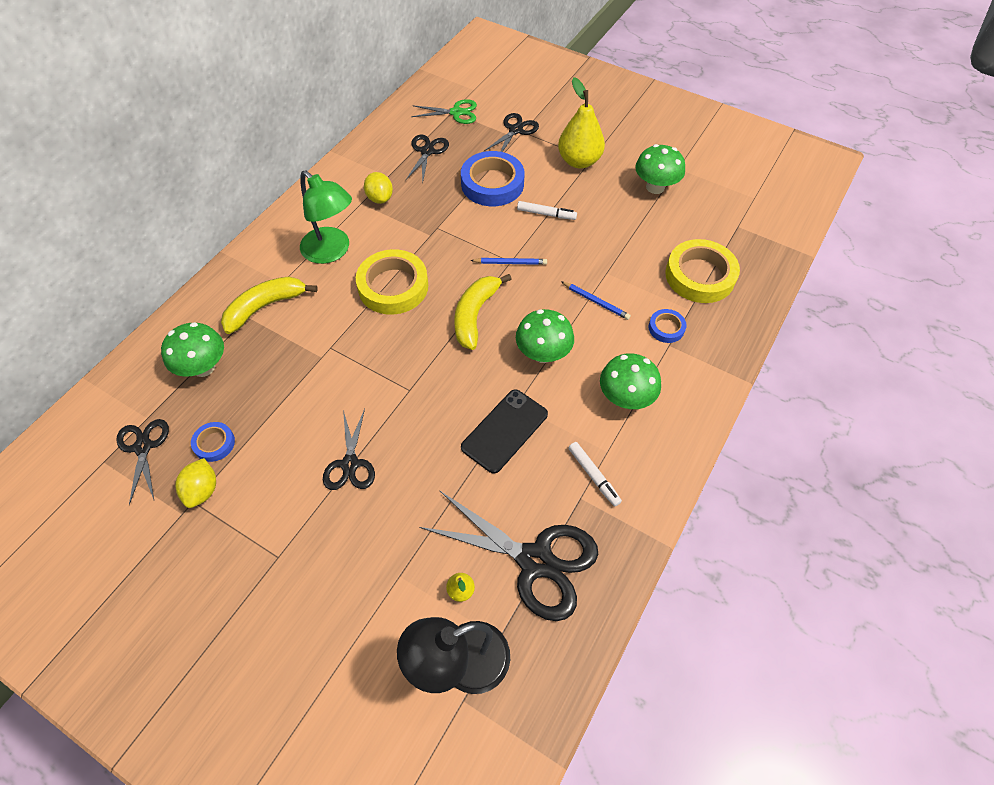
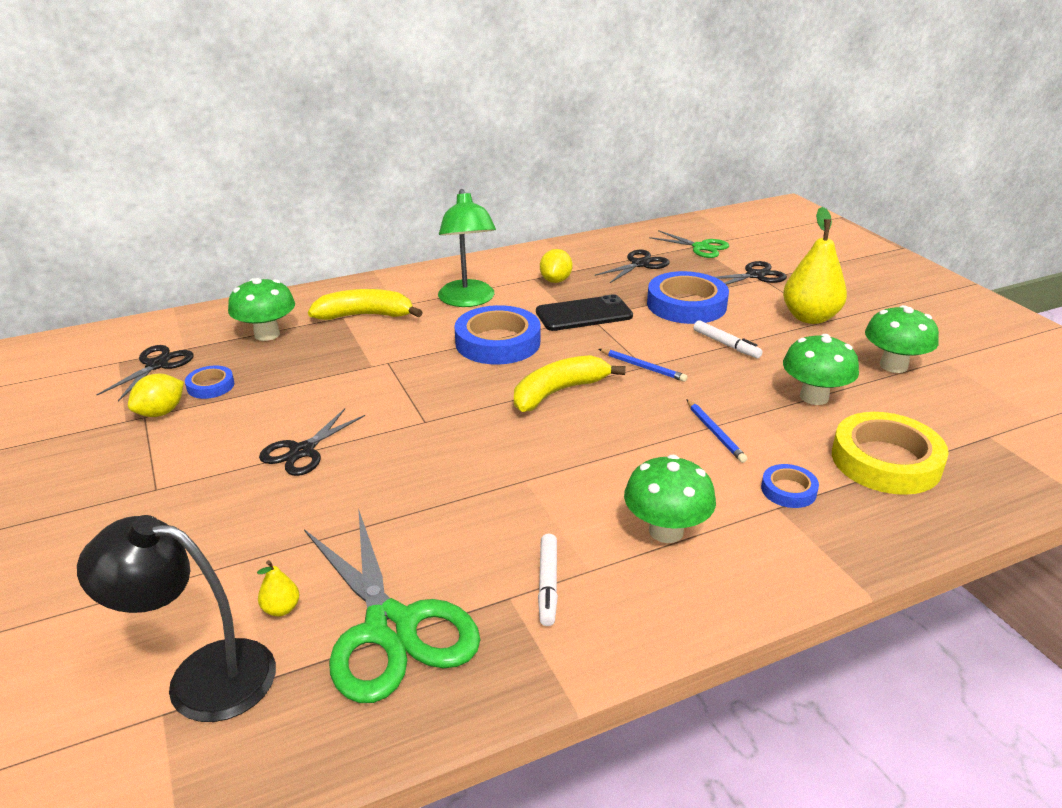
camera: 35 degrees right, 25 degrees down
(393, 286) = (498, 342): yellow tape -> blue tape
(504, 431) = (486, 495): black phone -> black phone (584, 314)
(535, 561) = (390, 627): black scissors -> green scissors
(543, 354) = (602, 451): green mushroom -> green mushroom (814, 397)

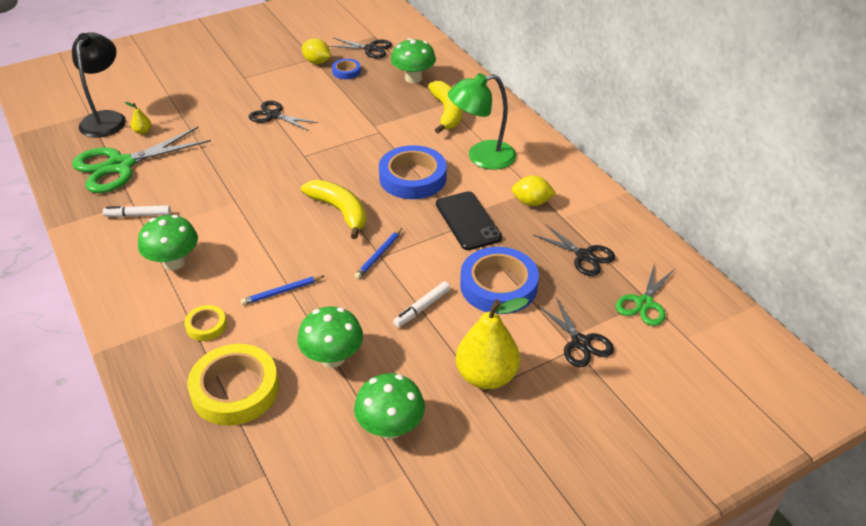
camera: 85 degrees right, 10 degrees up
(788, 490) = (206, 326): blue tape -> yellow tape

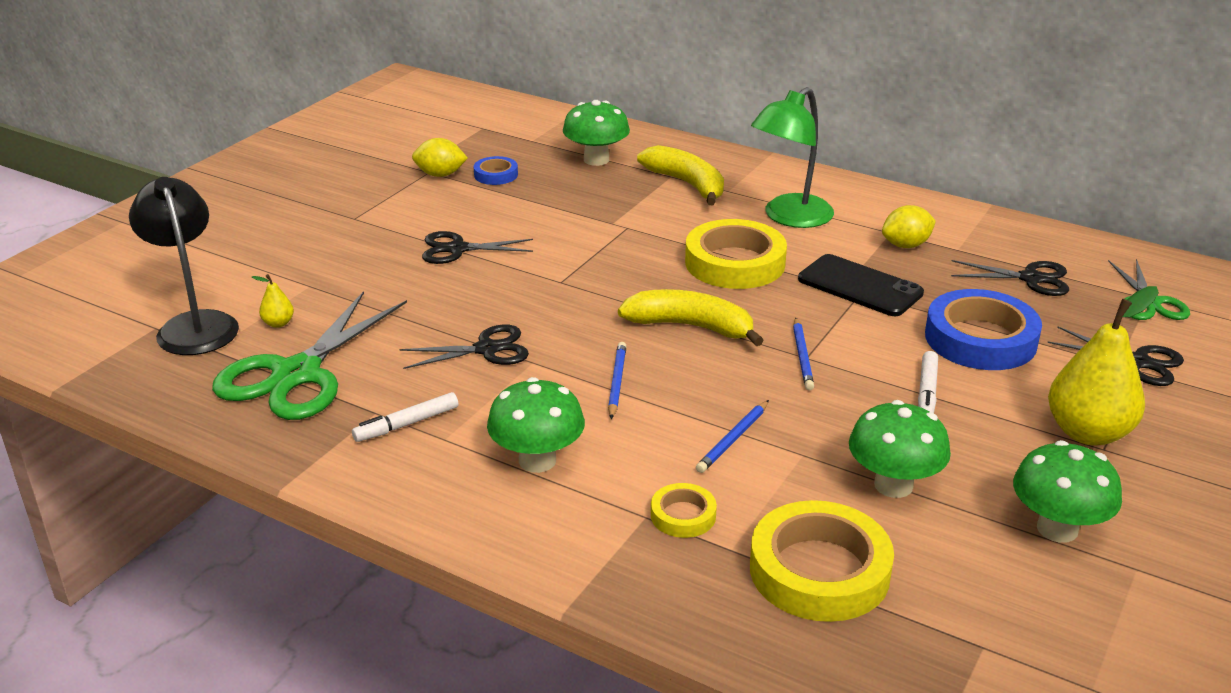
camera: 30 degrees left, 10 degrees down
(262, 231) = (617, 382): none -> blue pencil
(370, 49) = (496, 142): black scissors -> black scissors (486, 349)
(412, 178) = (735, 263): blue tape -> yellow tape

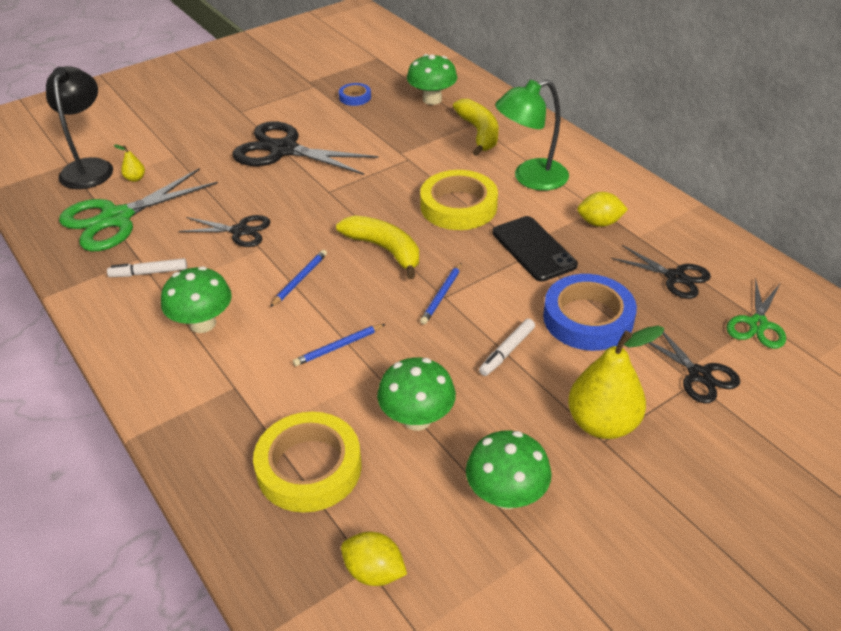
camera: 25 degrees right, 10 degrees up
(440, 175) = (319, 89): yellow lemon -> yellow lemon (374, 572)
(457, 249) = (284, 150): black scissors -> black scissors, size x1.78
(683, 515) = (257, 394): yellow tape -> none

